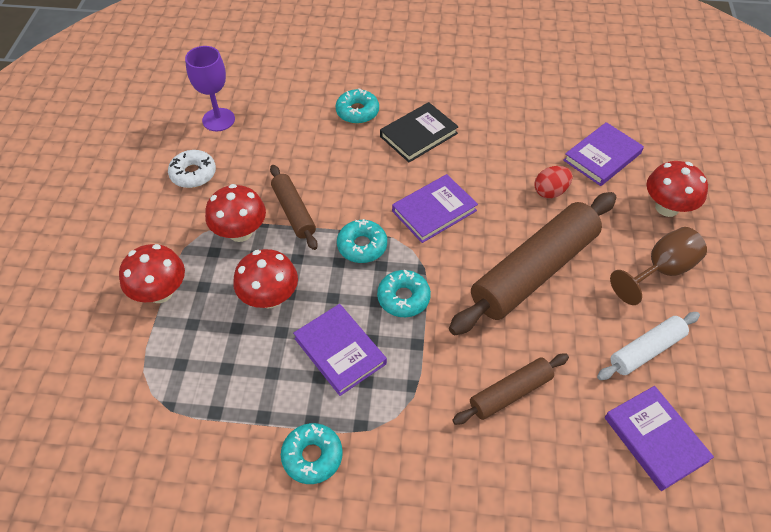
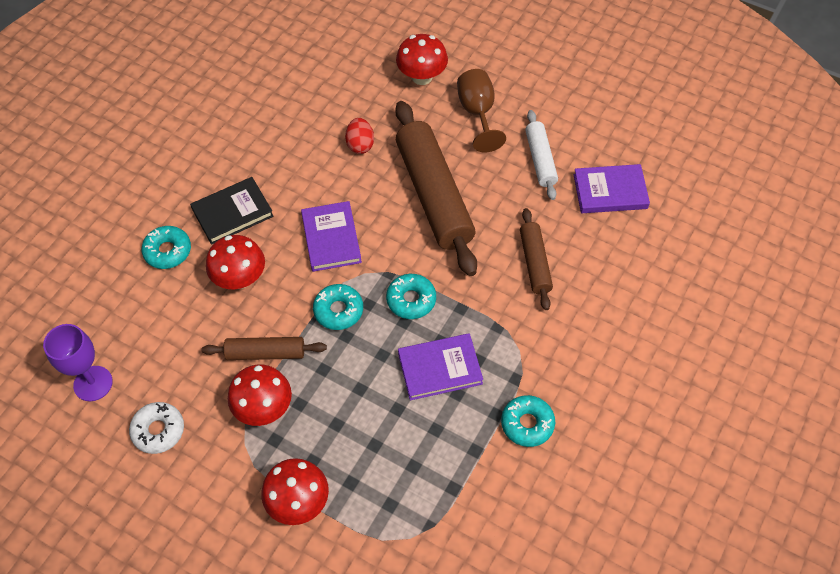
camera: 65 degrees left, 5 degrees up
(269, 297) = (355, 406): red mushroom -> red mushroom (240, 278)
(418, 135) = (232, 213): black book -> black book turned 75 degrees clockwise
(602, 157) = (345, 90): purple book -> none

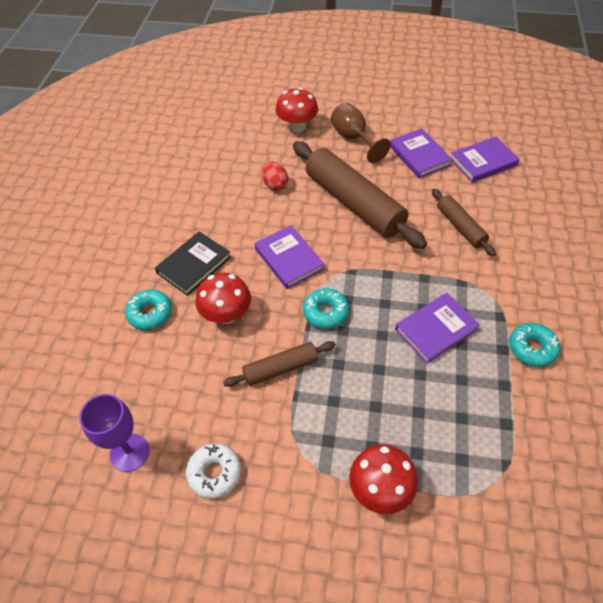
camera: 20 degrees left, 5 degrees down
(264, 408) = (304, 416): red mushroom -> none
(411, 300) = (381, 284): turquoise donut -> none
(540, 159) = (419, 156): white rolling pin -> purple book

